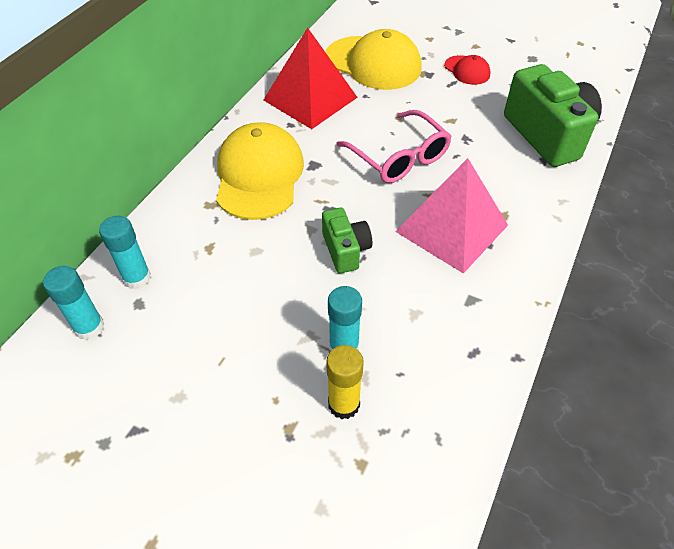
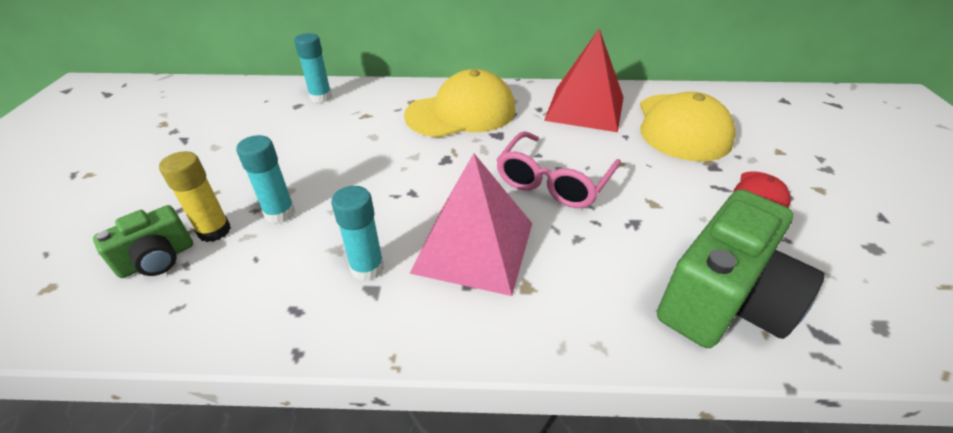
camera: 65 degrees right, 10 degrees down
(89, 327) = (270, 95): turquoise glue stick -> turquoise glue stick (367, 268)
(345, 250) = (399, 182): green camera -> green camera (157, 259)

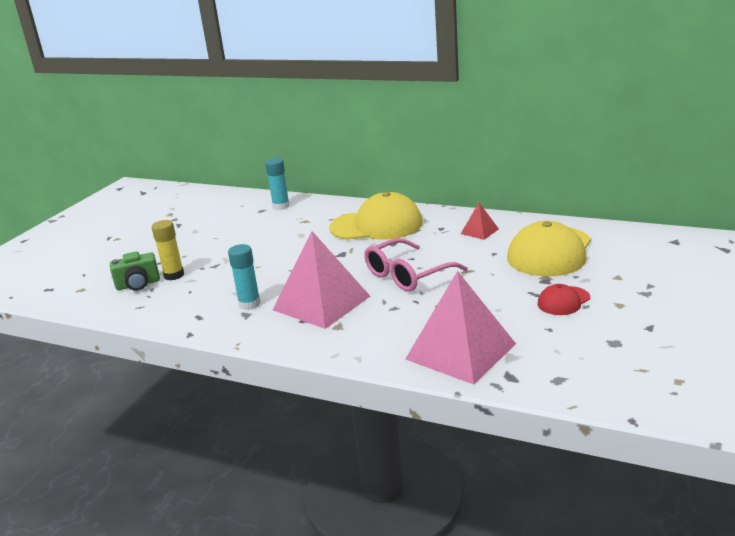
camera: 25 degrees right, 15 degrees down
(280, 213) = (215, 271): turquoise glue stick -> none
(585, 108) = (479, 231): red pyramid -> red pyramid, size x0.45
(723, 301) = (460, 351): green camera -> pink pyramid

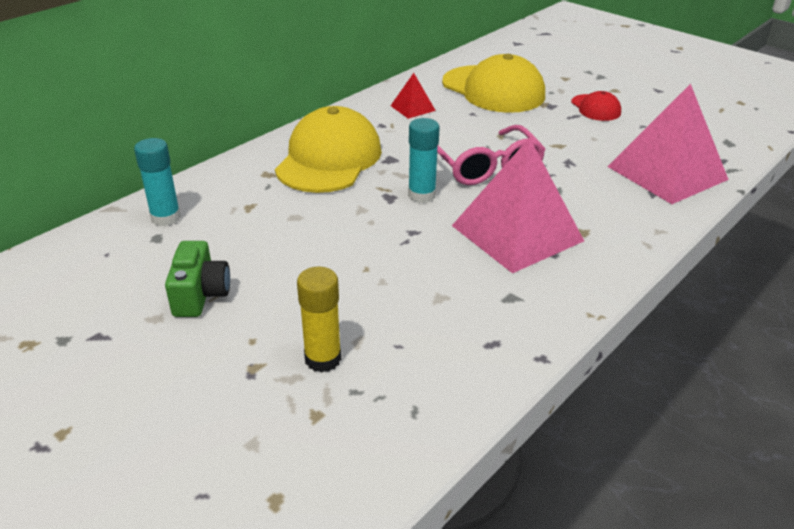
camera: 75 degrees left, 10 degrees up
(138, 284) = (323, 408): green camera -> green camera (200, 295)
(249, 304) = (483, 290): turquoise glue stick -> turquoise glue stick (422, 195)

